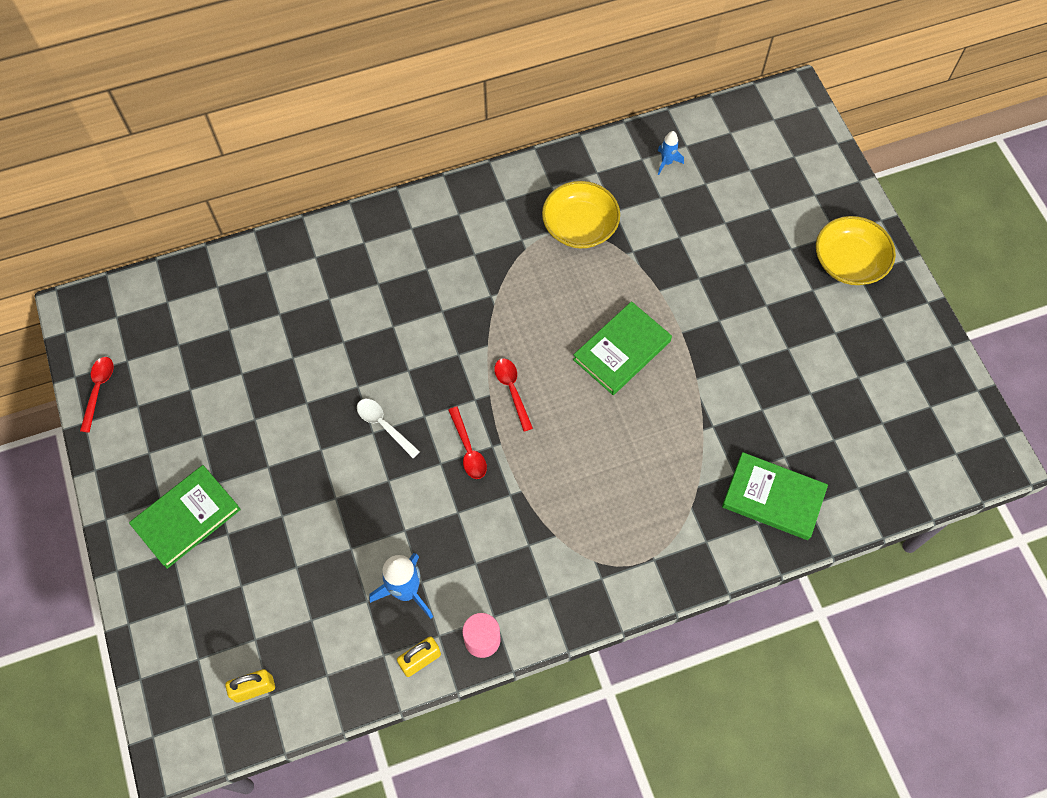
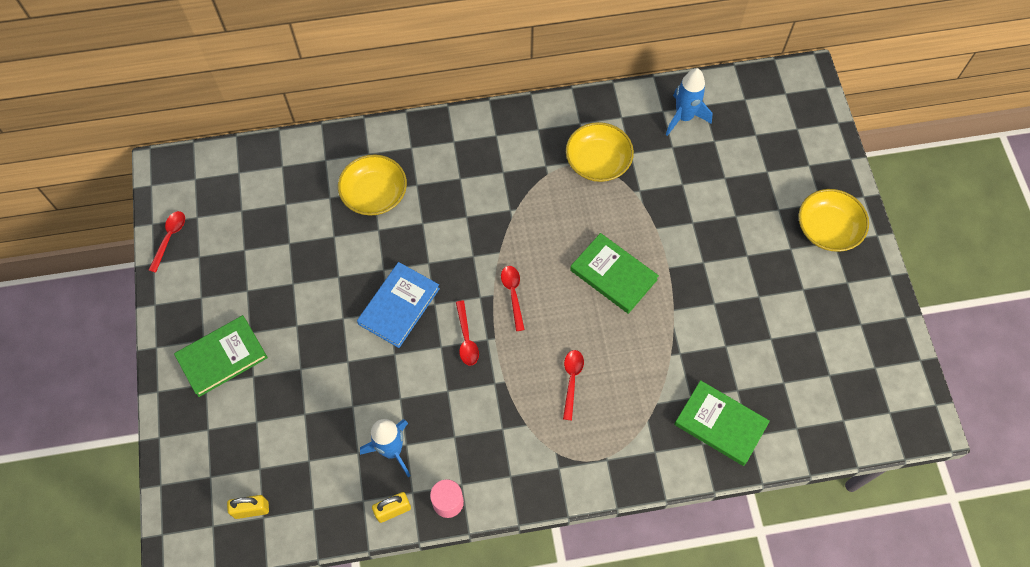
camera: 10 degrees right, 0 degrees up
(331, 302) = (374, 194): none -> yellow bowl
(383, 425) = (399, 306): white spoon -> blue book
(597, 476) = (572, 380): none -> red spoon
(621, 350) = (613, 275): green book -> green book turned 75 degrees clockwise
(666, 162) = (684, 117): blue rocket -> blue rocket, size x1.85

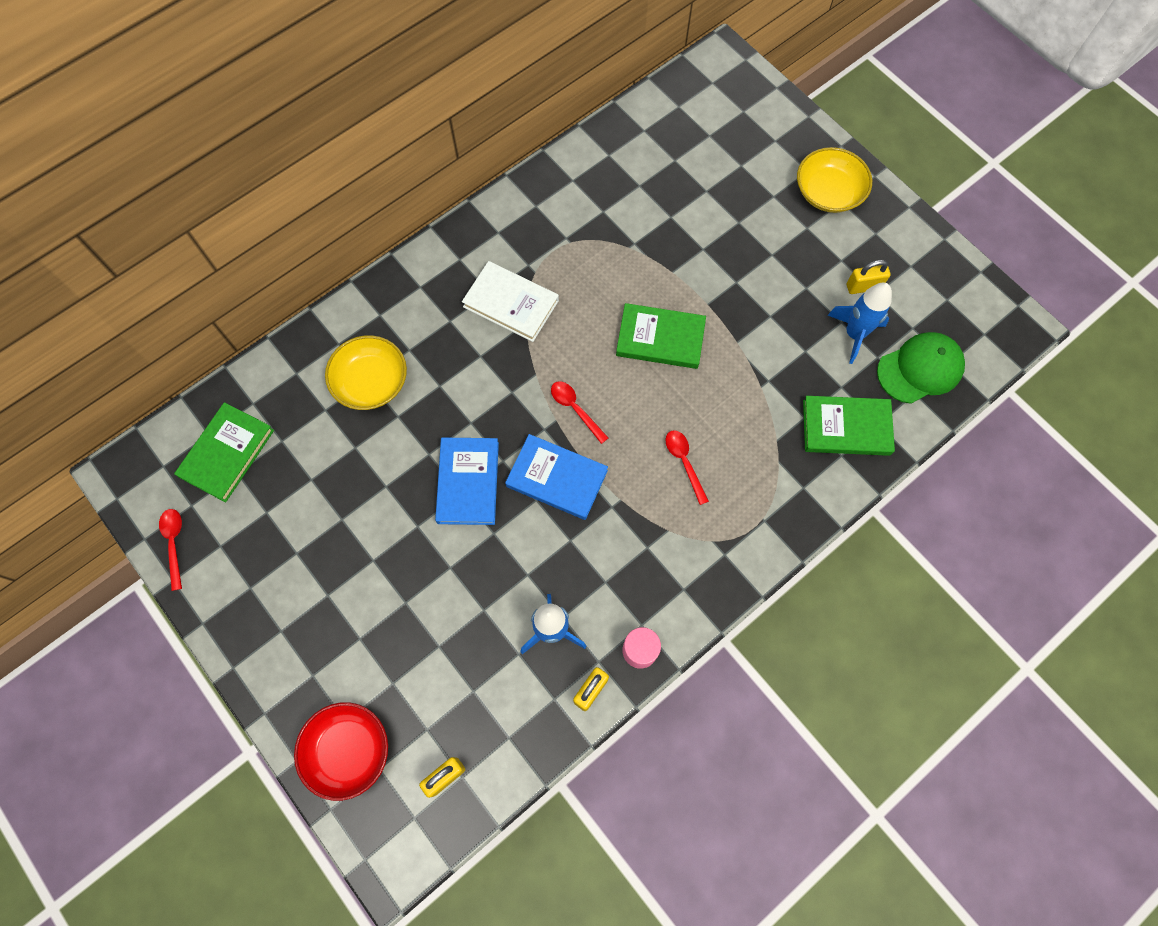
camera: 30 degrees left, 5 degrees up
(197, 451) = (348, 751): none -> red bowl
(222, 357) = (313, 637): green book -> green book (227, 453)
(466, 339) = (557, 478): red spoon -> blue book
(514, 189) = (511, 304): none -> white book
(598, 161) = (577, 235): yellow bowl -> none
(684, 117) = (632, 151): blue rocket -> blue rocket (854, 334)
(808, 320) = (863, 286): none -> yellow padlock
(814, 411) = (920, 369): none -> green cap

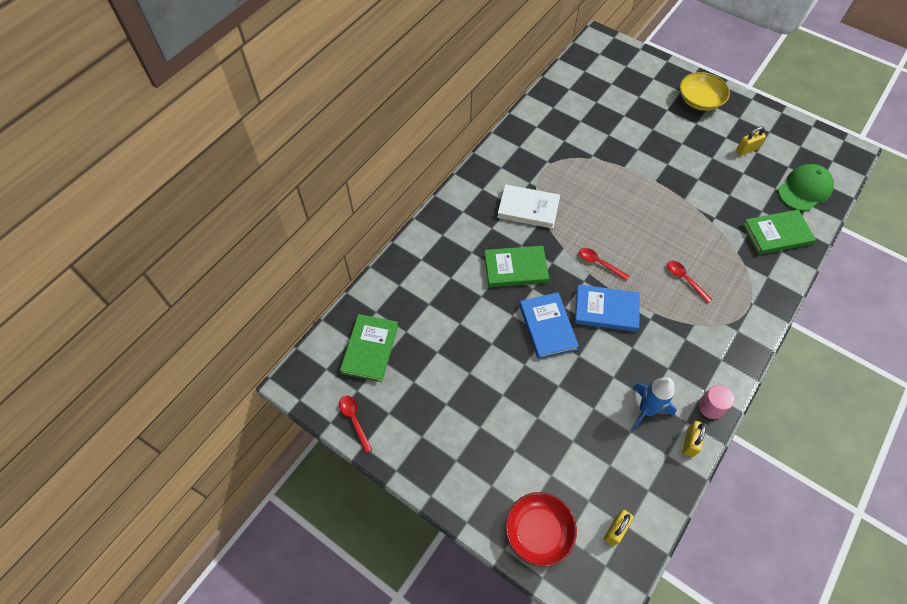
camera: 15 degrees left, 10 degrees down
(371, 382) = (454, 278): yellow bowl -> none
(660, 338) = (635, 208): green book -> green book (515, 268)
(854, 334) = (755, 178): blue rocket -> none

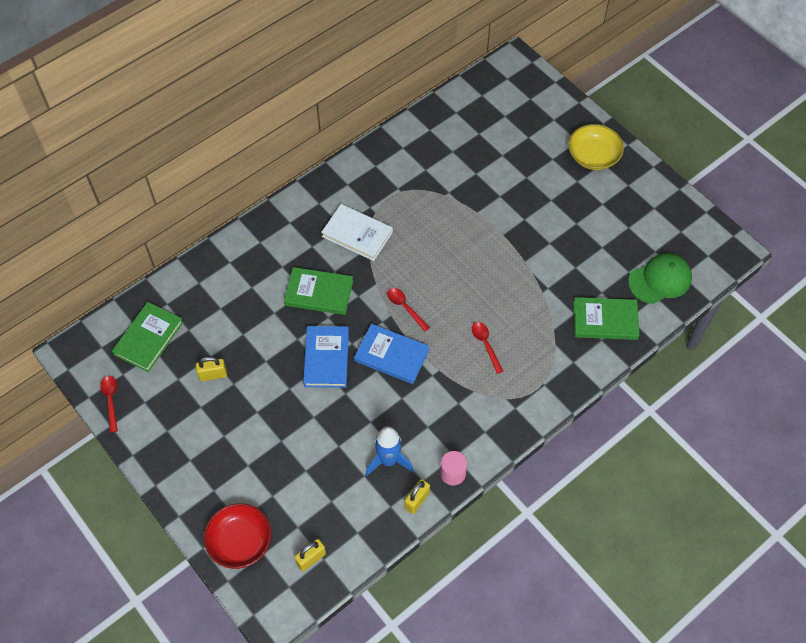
camera: 15 degrees right, 0 degrees up
(747, 149) = (619, 222): yellow padlock -> yellow padlock (213, 375)

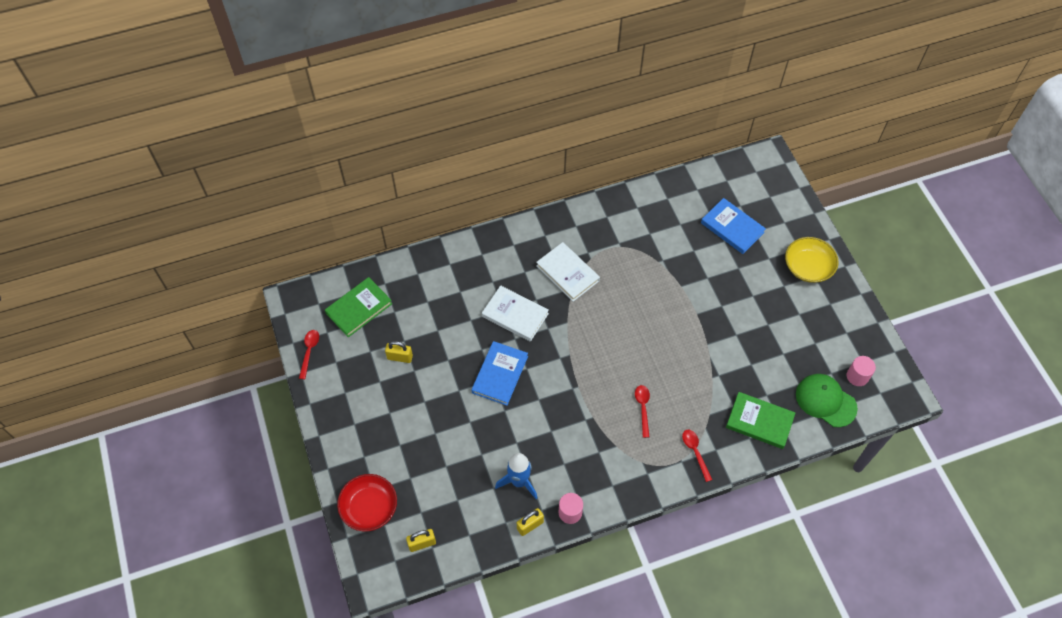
camera: 20 degrees right, 0 degrees up
(319, 293) = (515, 315): green book -> white book
(392, 355) = (557, 390): blue book -> blue book (732, 228)
(405, 307) = (584, 352): red spoon -> red spoon (695, 452)
(660, 280) = (825, 401): green cap -> green cap turned 135 degrees counterclockwise
(680, 246) = (857, 376): none -> pink cylinder

